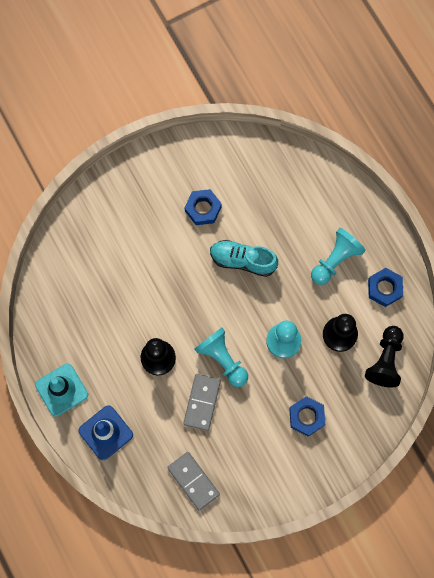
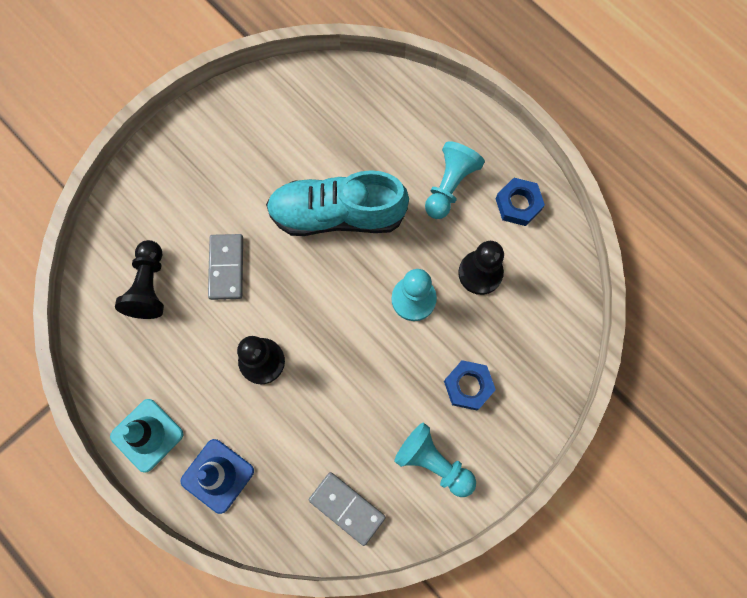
camera: 15 degrees left, 0 degrees up
(202, 402) = (331, 403): grey domino -> grey domino (226, 267)
(203, 209) = (272, 165): blue nut -> none
(222, 359) = (343, 342): turquoise pawn -> turquoise pawn (433, 462)
(243, 260) = (337, 214): turquoise shoe -> turquoise shoe, size x1.57
(385, 360) = (544, 290): black pawn -> black pawn (149, 286)

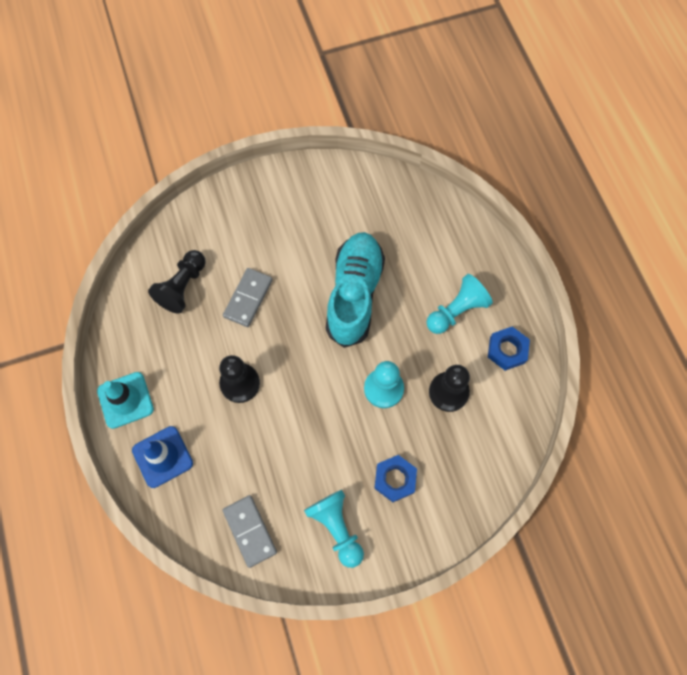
camera: 25 degrees right, 5 degrees down
(337, 214) = (354, 294): turquoise shoe -> turquoise shoe turned 75 degrees clockwise

